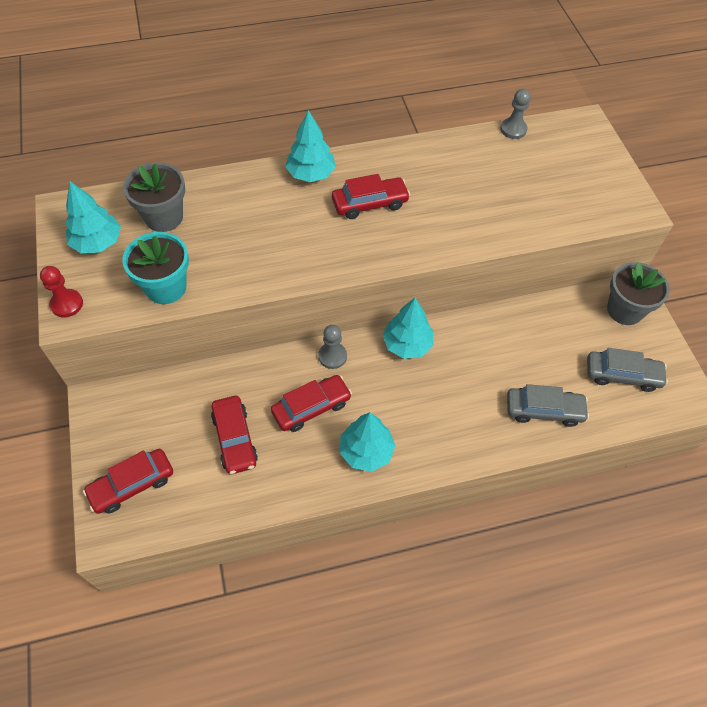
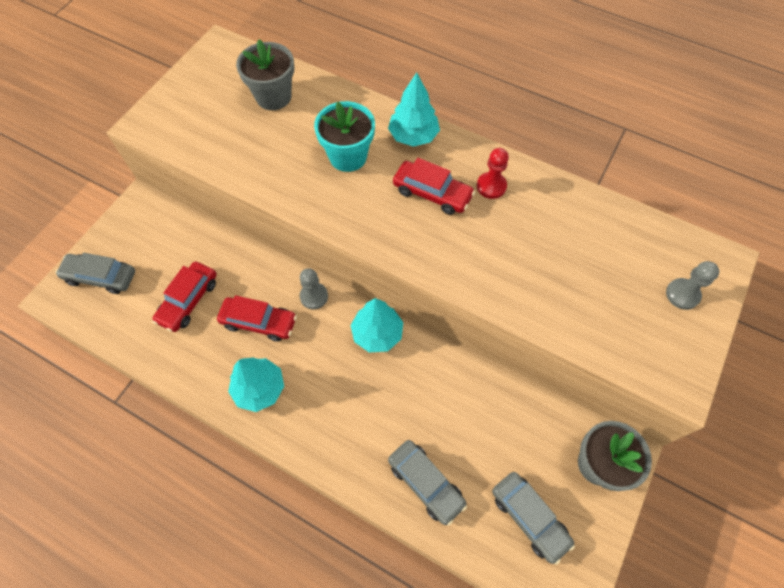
camera: 45 degrees right, 5 degrees up
(67, 304) = (149, 116): red pawn -> red pawn (491, 186)
(97, 242) = (213, 85): turquoise tree -> none
(132, 485) = (101, 277): red car -> grey car
(166, 287) = (218, 150): turquoise flower pot -> turquoise flower pot (348, 156)
(513, 129) = (637, 217): grey pawn -> grey pawn (682, 294)

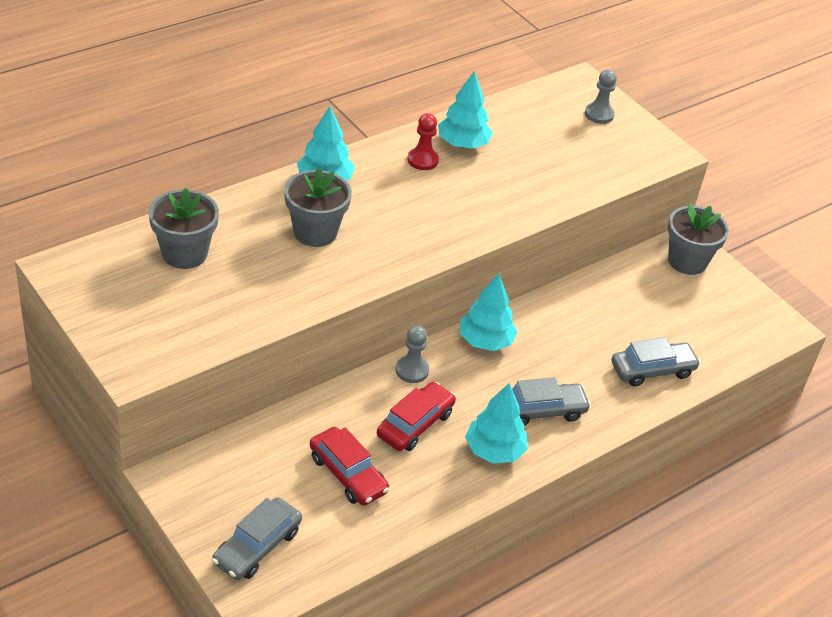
camera: 70 degrees left, 20 degrees down
(348, 156) = (315, 232): turquoise flower pot -> grey flower pot
(432, 193) = (403, 197): red car -> none
(529, 517) = (712, 321): grey car -> grey car (541, 410)
(538, 205) = (463, 144): none -> turquoise tree

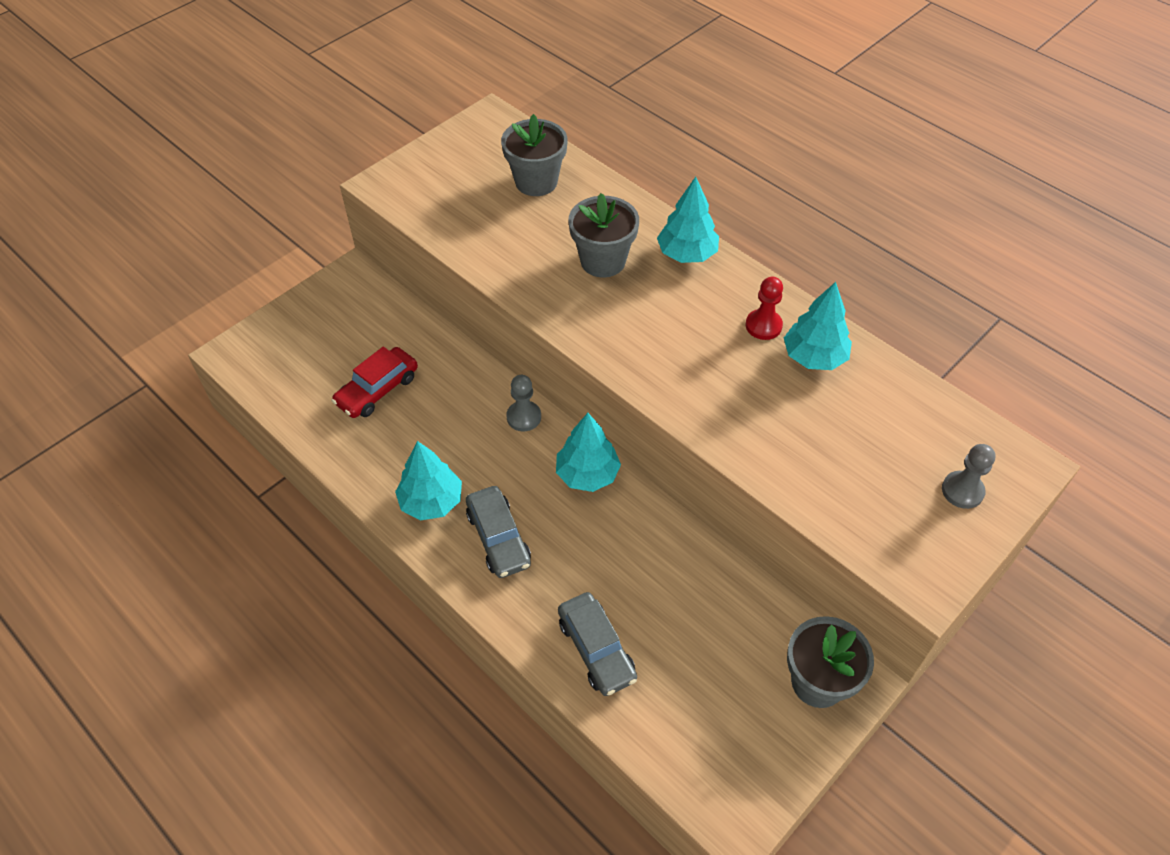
camera: 85 degrees right, 10 degrees up
(257, 546) = (286, 344): grey car -> none
(415, 424) = (451, 431): red car -> none

